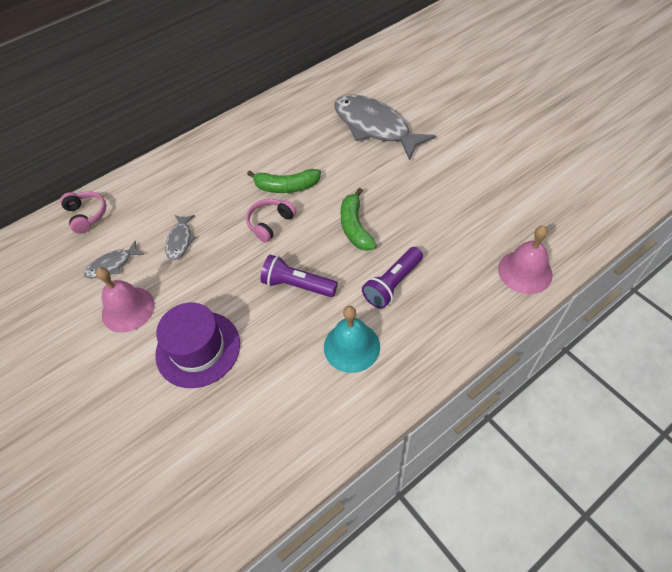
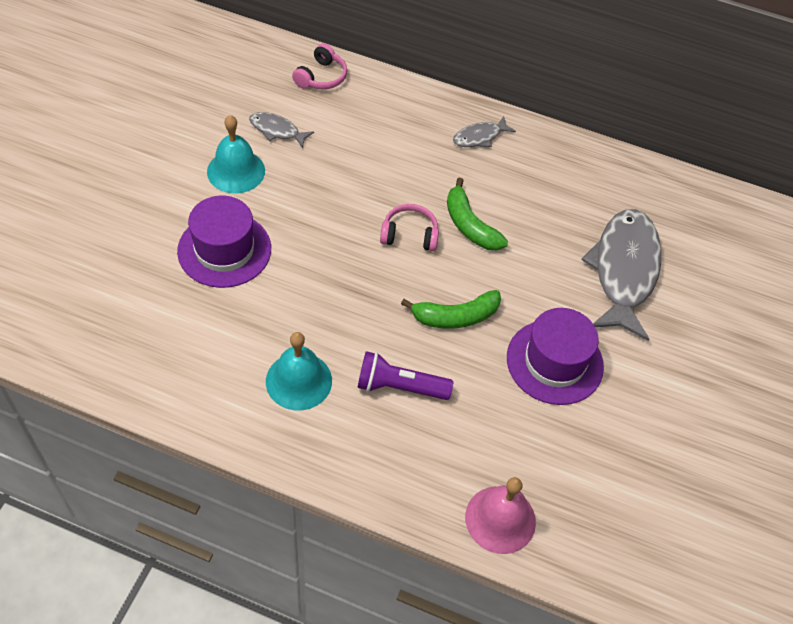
camera: 50 degrees right, 0 degrees up
(128, 309) = (236, 171): pink bell -> turquoise bell
(180, 241) = (338, 169): grey fish -> grey fish (480, 137)
(297, 285) = (345, 297): purple flashlight -> none
(355, 227) = (455, 317): green banana -> green banana turned 150 degrees counterclockwise
(421, 190) = (554, 362): none -> purple hat

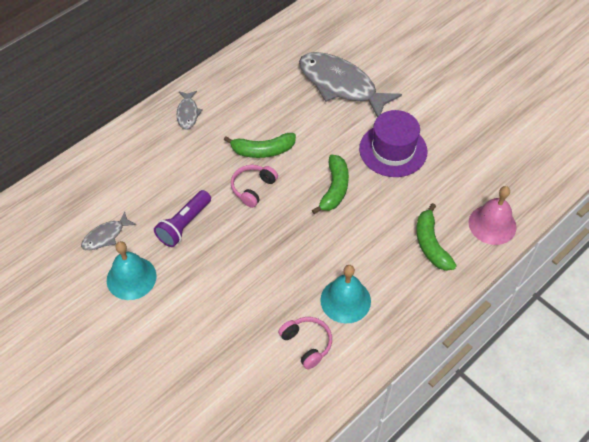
camera: 60 degrees left, 0 degrees up
(224, 250) = (206, 310): purple hat -> none
(321, 77) = (68, 187): pink headphones -> pink headphones (307, 344)
(399, 386) = (375, 242): purple flashlight -> purple flashlight (184, 225)
(428, 451) = (431, 244): none -> green banana

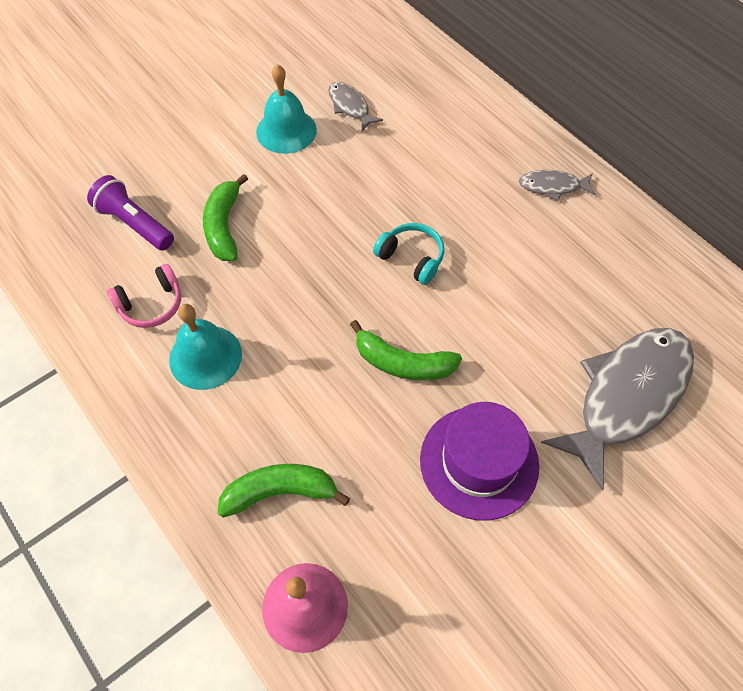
camera: 95 degrees right, 5 degrees up
(184, 225) = (357, 180): purple flashlight -> purple flashlight (134, 223)
(253, 188) = (411, 258): pink headphones -> turquoise headphones
(263, 150) = (481, 274): green banana -> green banana (224, 226)

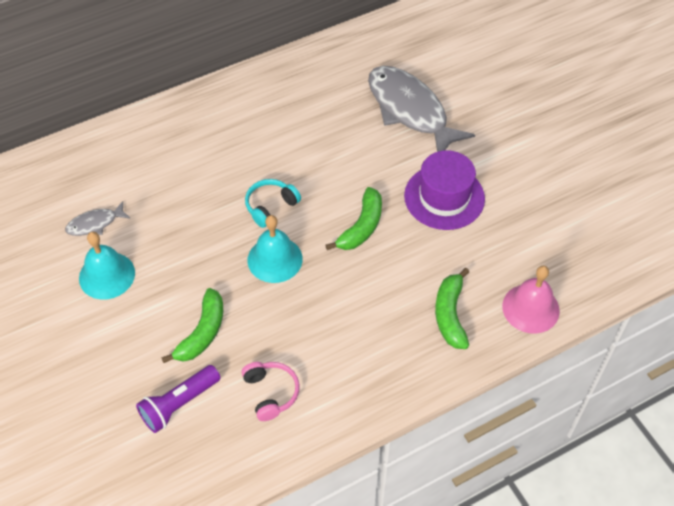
camera: 80 degrees left, 5 degrees down
(205, 357) = (330, 355): turquoise bell -> turquoise bell (275, 259)
(224, 226) = (202, 332): green banana -> green banana turned 75 degrees counterclockwise
(553, 186) = (227, 108): grey fish -> none

